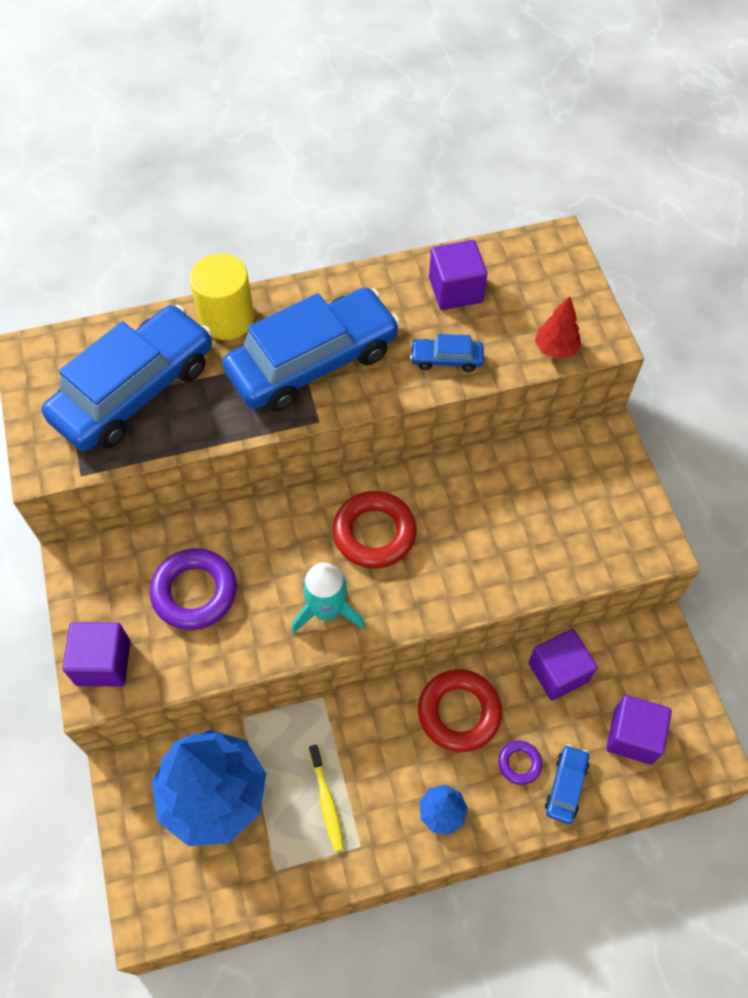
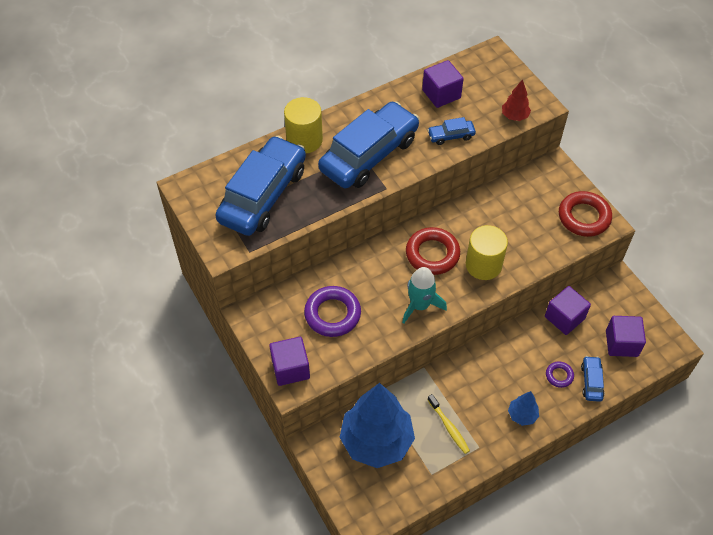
camera: 15 degrees left, 5 degrees down
(445, 569) = (483, 265): none -> yellow cylinder
(459, 712) = (512, 356): red ring -> red ring (584, 217)

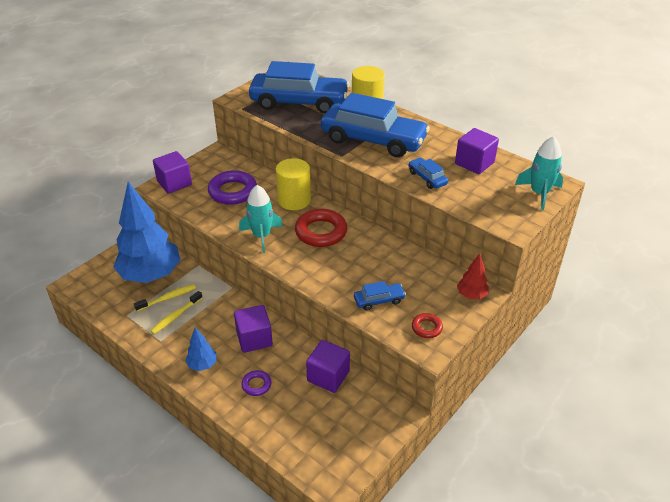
camera: 70 degrees right, 15 degrees down
(419, 430) = (167, 298): none -> yellow toothbrush
(483, 265) = (325, 266): yellow cylinder -> yellow cylinder (294, 200)
(503, 70) = (539, 193): none -> turquoise rocket
(514, 116) = (483, 212): red tree -> red tree (471, 295)
(584, 217) = (426, 328): red ring -> red ring, size x0.51
(591, 381) = (258, 413): blue car -> blue car (379, 300)
(621, 343) = (317, 432): purple cube -> purple cube (254, 339)

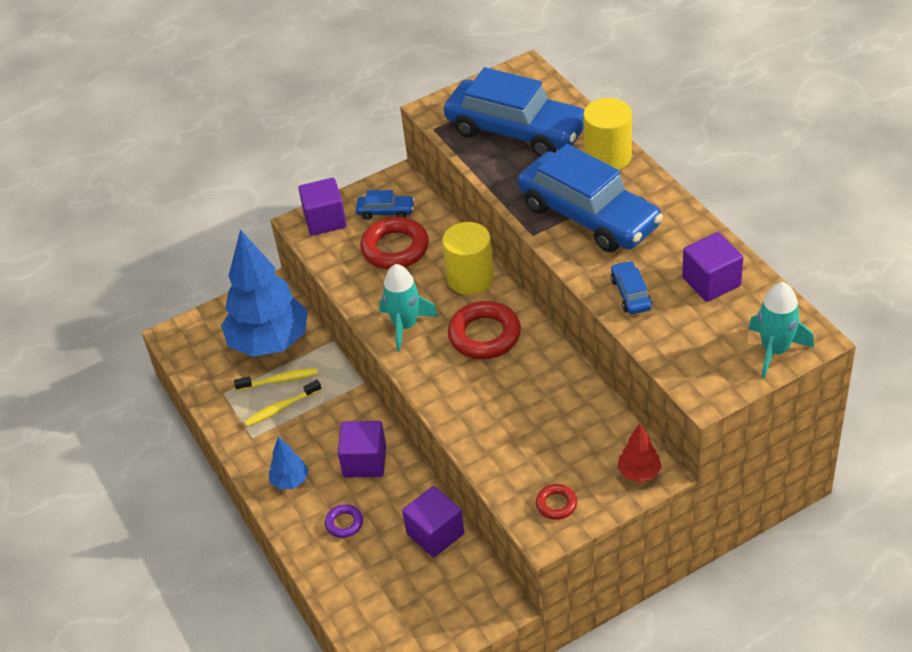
camera: 25 degrees right, 5 degrees up
(233, 191) = (395, 248): purple ring -> red ring
(379, 300) = (514, 452): blue car -> blue car (386, 212)

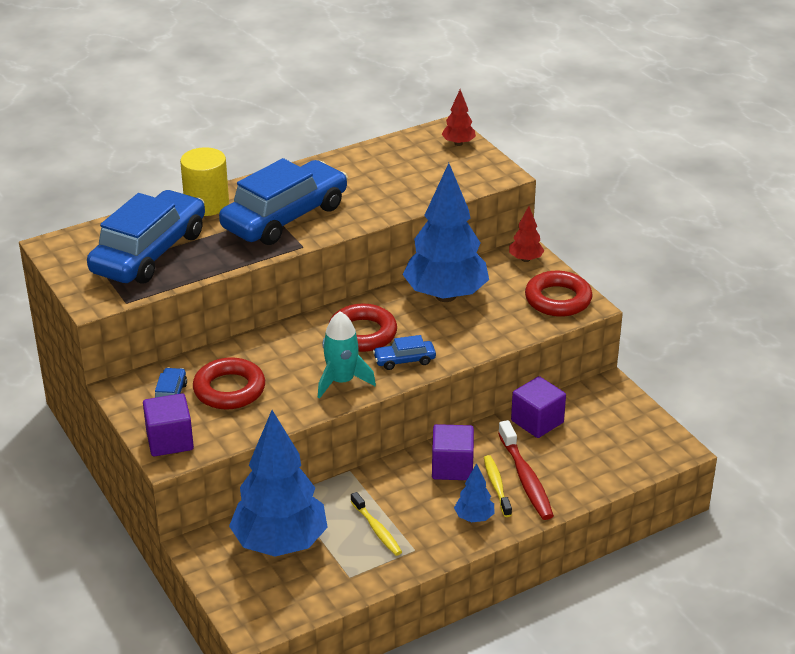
camera: 95 degrees left, 10 degrees down
(279, 380) = (337, 533): yellow toothbrush -> yellow toothbrush (496, 486)
(344, 523) = (526, 478): purple ring -> red toothbrush
(470, 278) = (285, 341): yellow cylinder -> none
(556, 504) = (558, 299): red ring -> red ring, size x1.95
(557, 400) = (445, 296): none -> blue tree
(631, 294) = (388, 201): blue car -> blue car (404, 360)
(711, 282) = (380, 164): purple cube -> none
(775, 350) = (458, 143): turquoise rocket -> red tree

